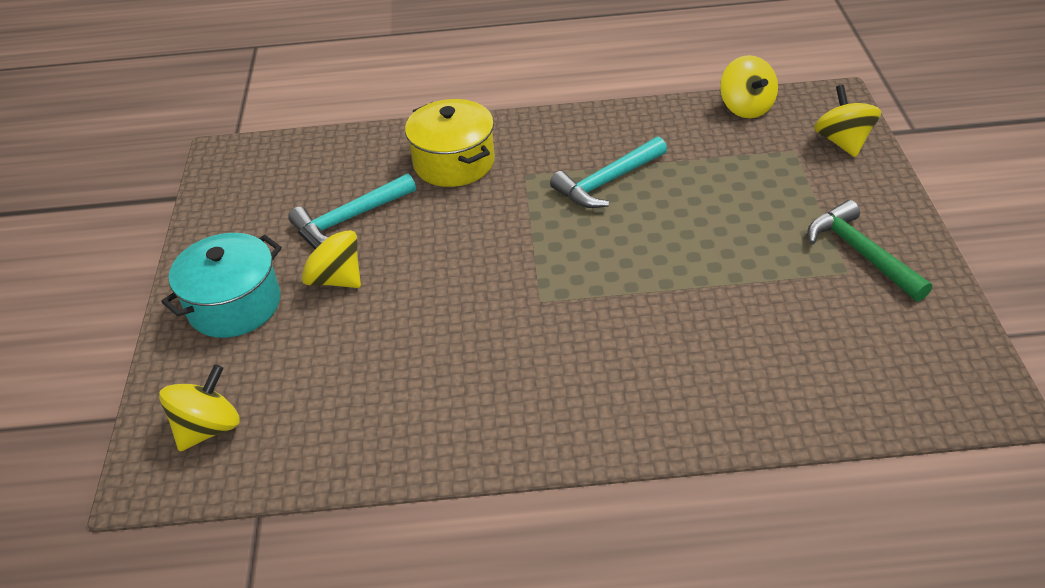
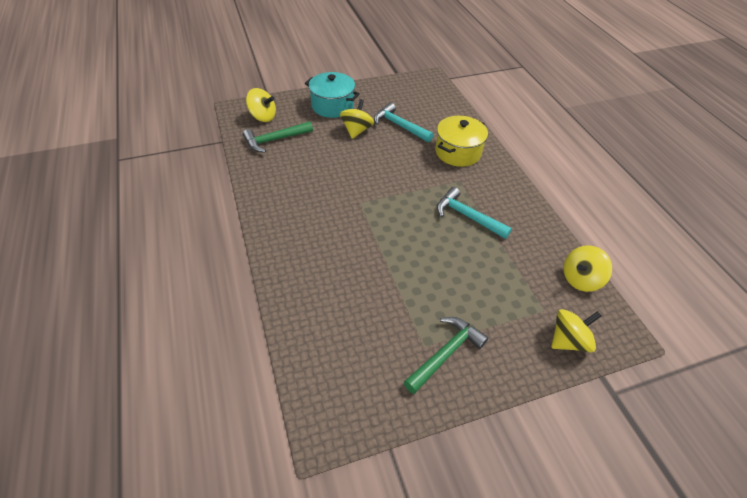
camera: 70 degrees right, 5 degrees up
(305, 411) = (275, 140): none -> green hammer

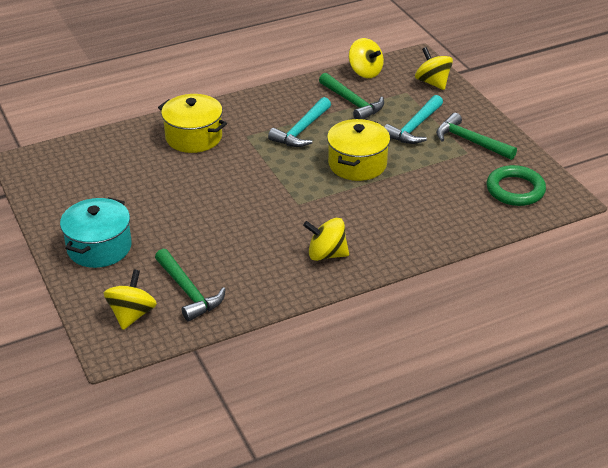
camera: 95 degrees left, 10 degrees down
(350, 377) = (515, 190): none -> green ring
(356, 130) = (158, 219): yellow spinning top -> yellow spinning top (326, 254)
(399, 126) = (144, 183): turquoise hammer -> turquoise hammer (414, 127)
(412, 248) = (357, 164): none -> yellow pot
(518, 259) = (352, 103): none -> green hammer

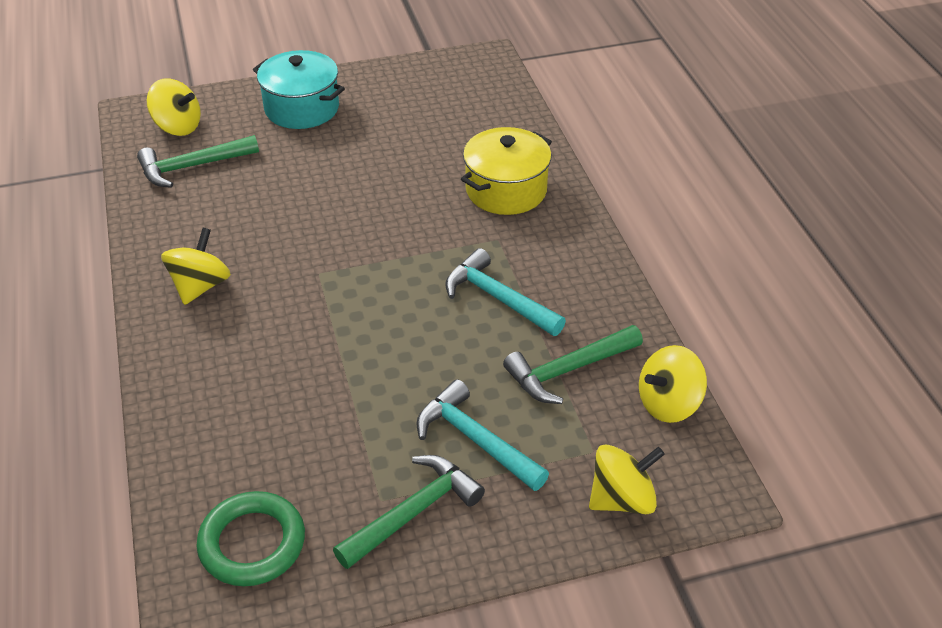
camera: 100 degrees right, 5 degrees up
(357, 164) = (392, 348): yellow pot -> none

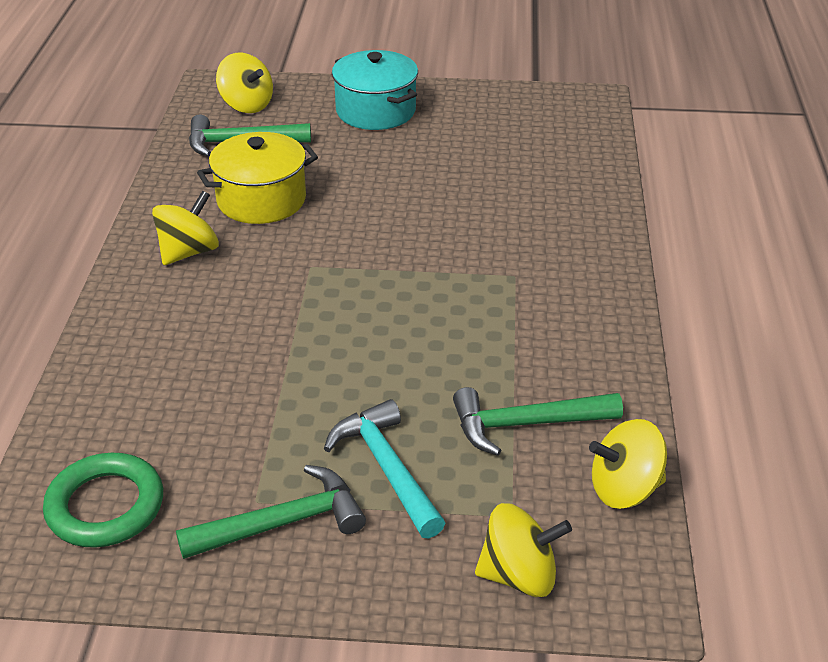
camera: 20 degrees right, 5 degrees down
(498, 298) = (485, 333): turquoise hammer -> none
(506, 190) = (549, 229): yellow pot -> yellow pot (261, 200)

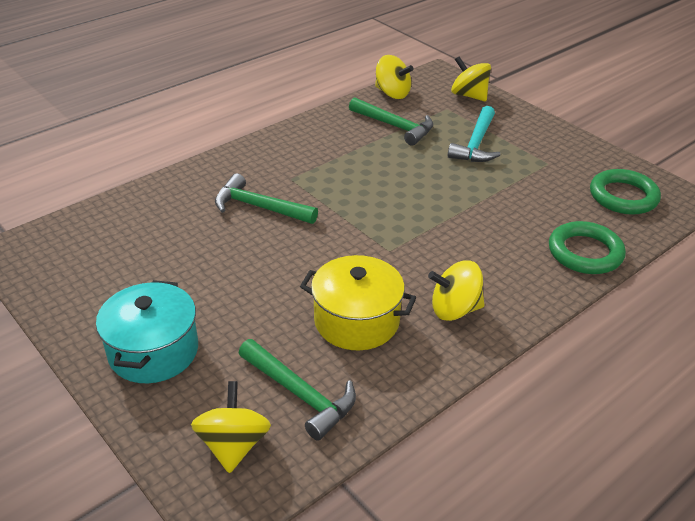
camera: 135 degrees left, 0 degrees up
(103, 384) = (585, 252): none -> green ring
(283, 523) = (543, 151): green hammer -> green hammer (259, 207)

